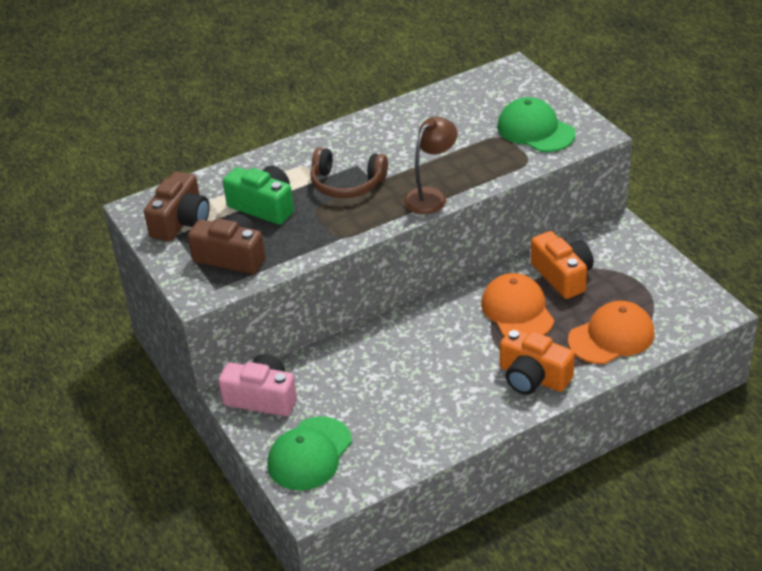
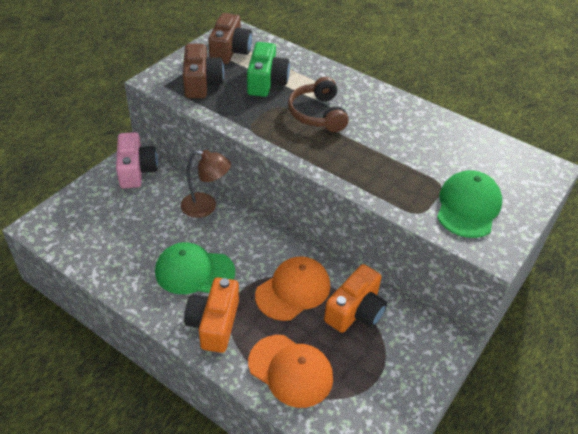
camera: 60 degrees right, 5 degrees up
(181, 221) = (230, 51): brown camera -> brown camera turned 75 degrees counterclockwise
(309, 454) = (87, 211): green cap -> green cap (194, 271)
(431, 196) = (329, 164): brown lamp -> brown lamp (206, 207)

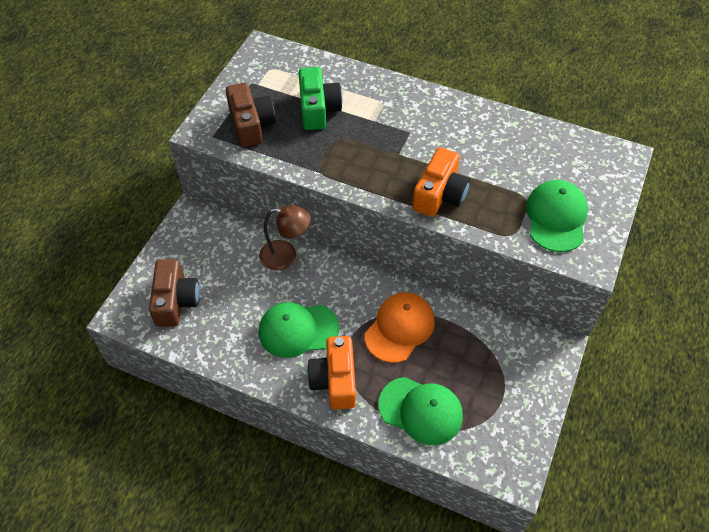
camera: 10 degrees left, 10 degrees up
(136, 170) = (200, 228): pink camera -> none
(230, 51) = (267, 77): brown camera -> brown camera (176, 301)
(290, 370) = (421, 410): orange cap -> green cap
(317, 114) = (383, 139): brown headphones -> none
(355, 311) = (464, 336): orange camera -> orange camera (439, 194)

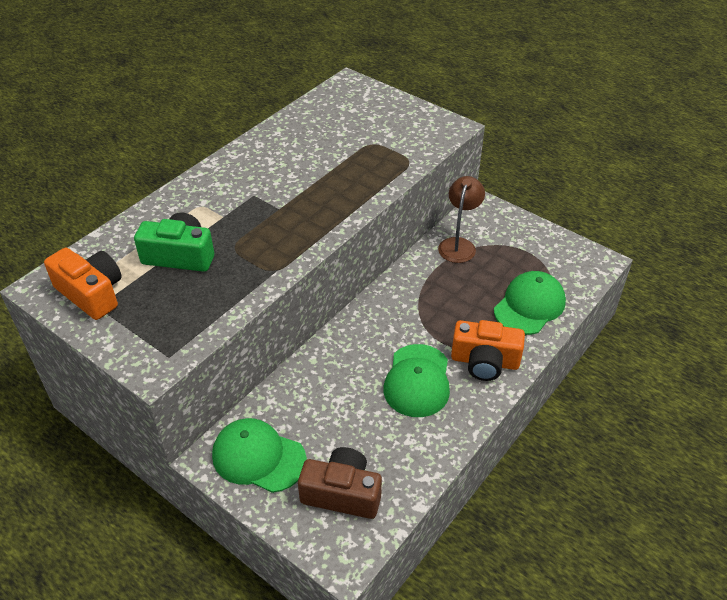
camera: 75 degrees left, 10 degrees down
(251, 125) = (171, 317): brown camera -> none
(286, 256) = (316, 374): brown lamp -> brown lamp (458, 245)
(399, 328) = (437, 301): orange cap -> none
(439, 194) = (345, 193): orange camera -> orange camera (91, 293)
(556, 217) = (400, 133): green cap -> green cap (258, 457)

